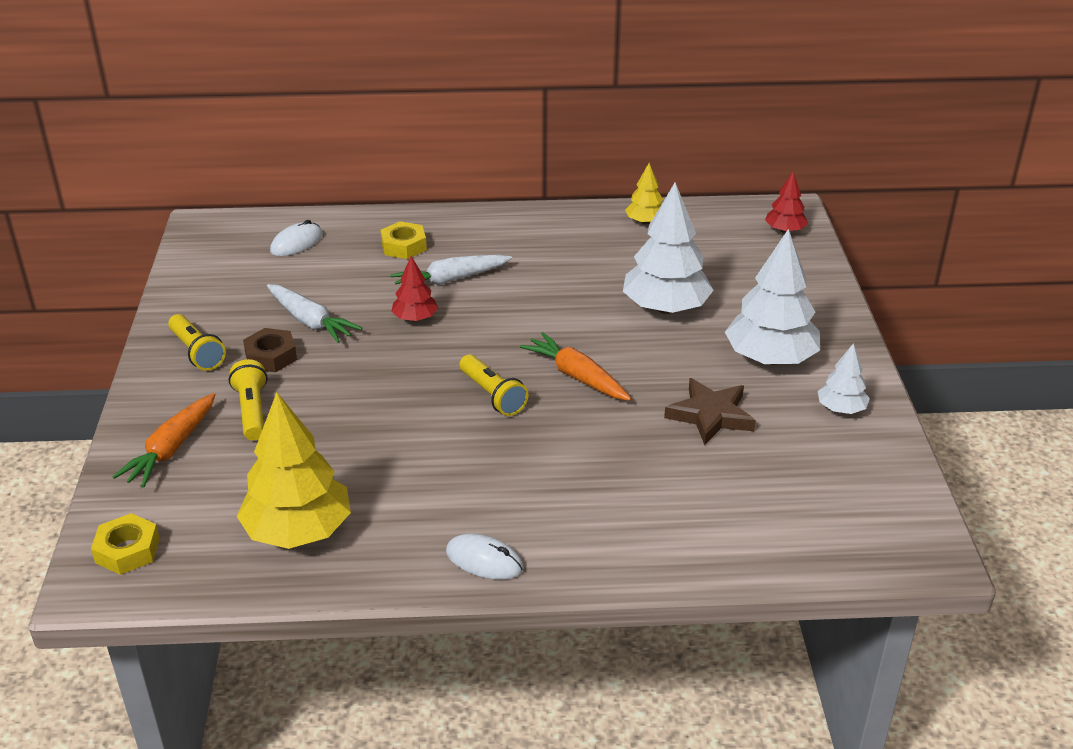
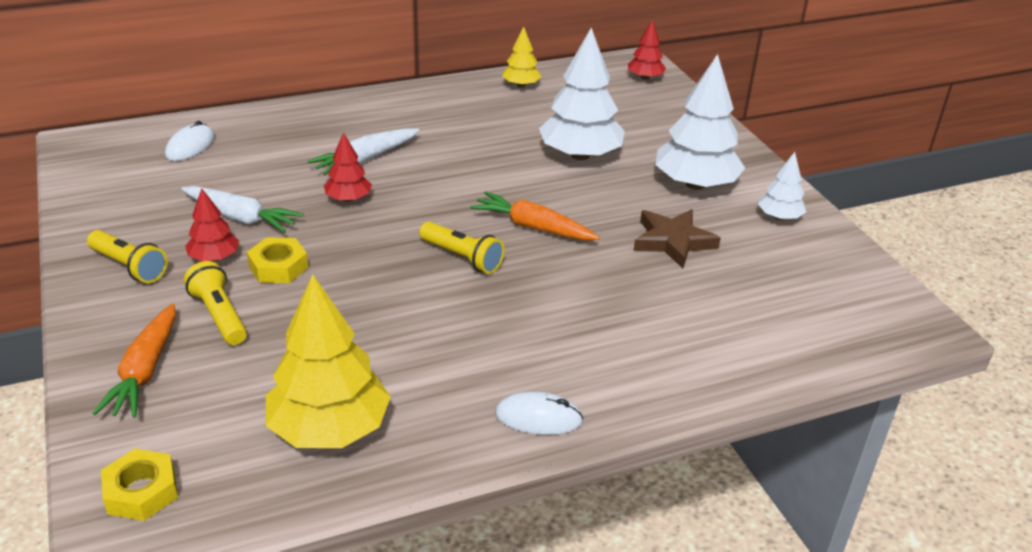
camera: 20 degrees left, 0 degrees up
(271, 356) = (214, 258): brown nut -> red tree
(404, 246) = (303, 135): yellow nut -> yellow nut (278, 267)

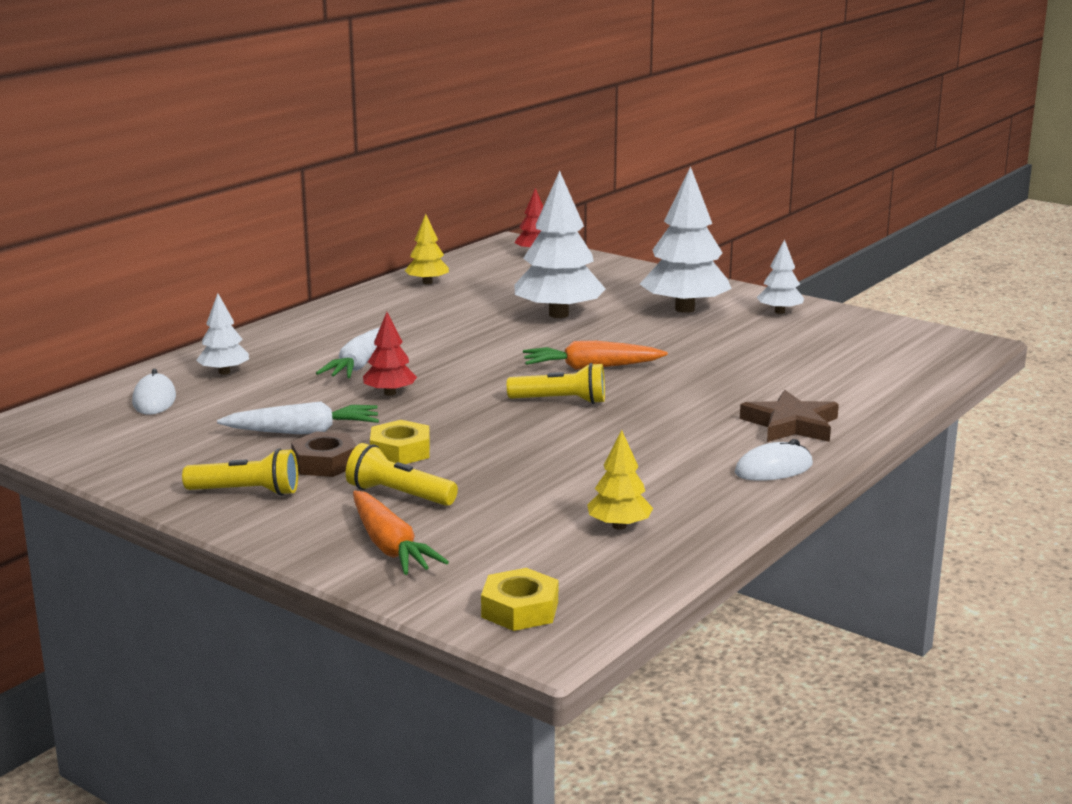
camera: 30 degrees left, 15 degrees down
(214, 258) = (325, 463): red tree -> brown nut
(267, 134) = (224, 372): none -> white tree
(329, 429) = (619, 526): yellow tree -> yellow tree, size x0.52
(673, 241) = (720, 346): brown star -> brown star (791, 424)

